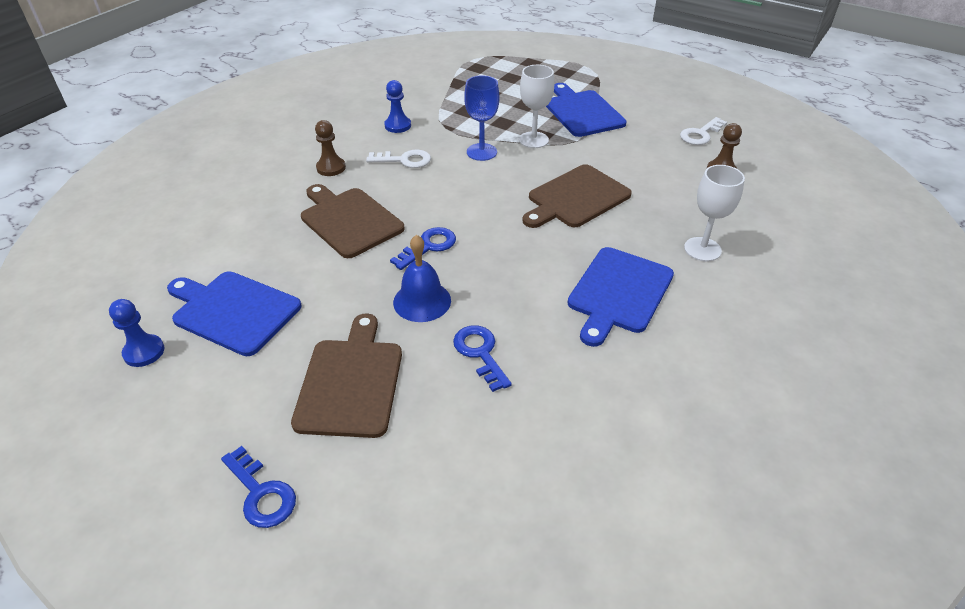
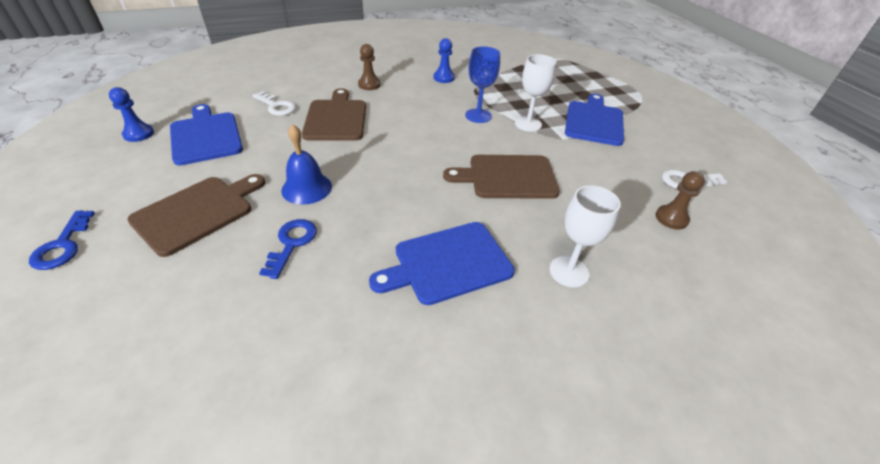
camera: 35 degrees right, 0 degrees up
(404, 160) = (419, 99): white key -> white key (276, 106)
(428, 247) = (359, 157): blue key -> none

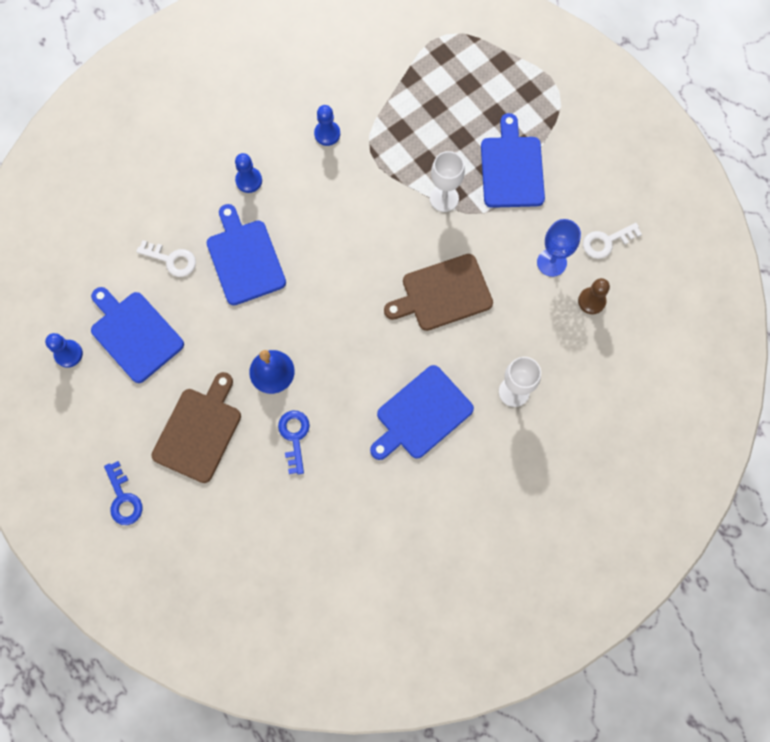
camera: 15 degrees left, 30 degrees up
(336, 118) = (244, 259): brown cutting board -> blue cutting board
(369, 85) = (249, 180): brown pawn -> blue pawn
(478, 116) = (389, 201): blue goblet -> blue goblet (551, 262)

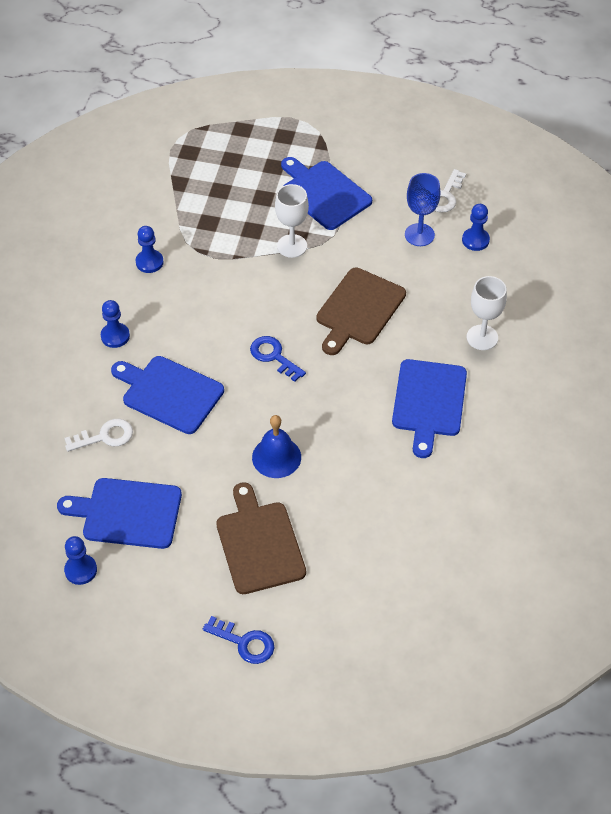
camera: 40 degrees left, 20 degrees down
(294, 437) = (344, 489): blue key -> blue key (274, 356)
(591, 301) = (475, 240): brown pawn -> blue pawn

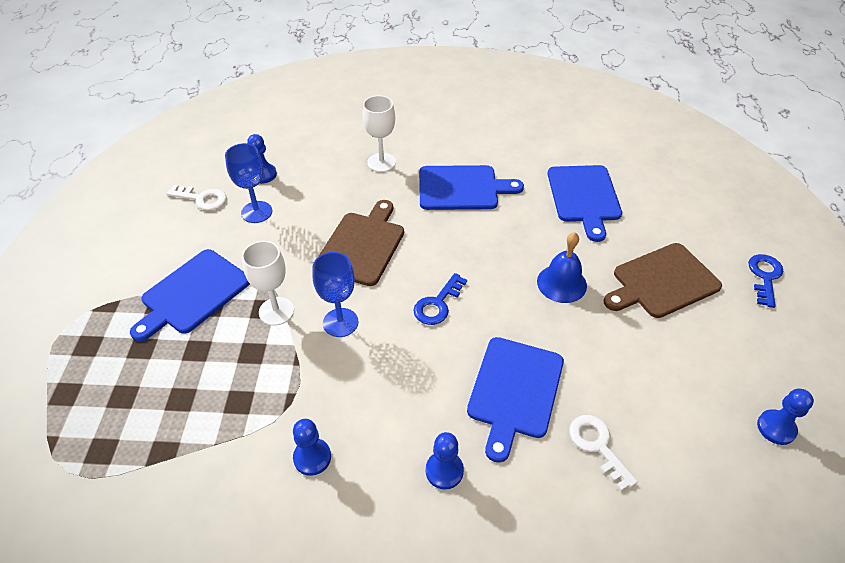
camera: 100 degrees left, 5 degrees down
(127, 513) = (685, 399): blue cutting board -> blue cutting board (584, 197)
(269, 287) = (340, 322): none -> blue goblet
(359, 310) = (362, 245): brown cutting board -> brown cutting board turned 90 degrees counterclockwise

